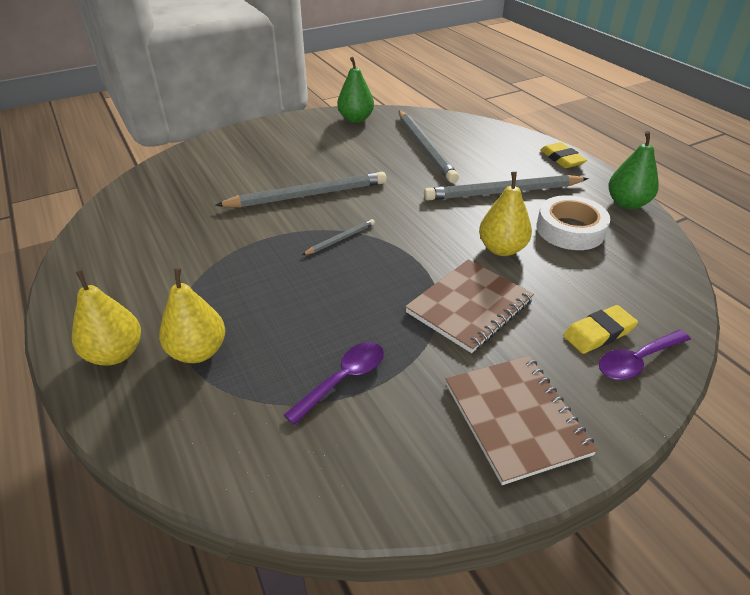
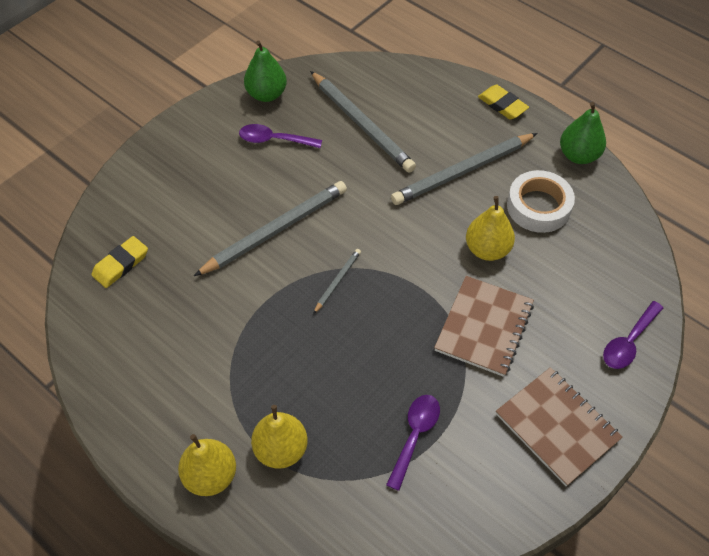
camera: 20 degrees left, 15 degrees up
(344, 144) = (274, 140): none -> purple spoon
(598, 333) = (593, 322): yellow eraser -> yellow eraser (121, 264)

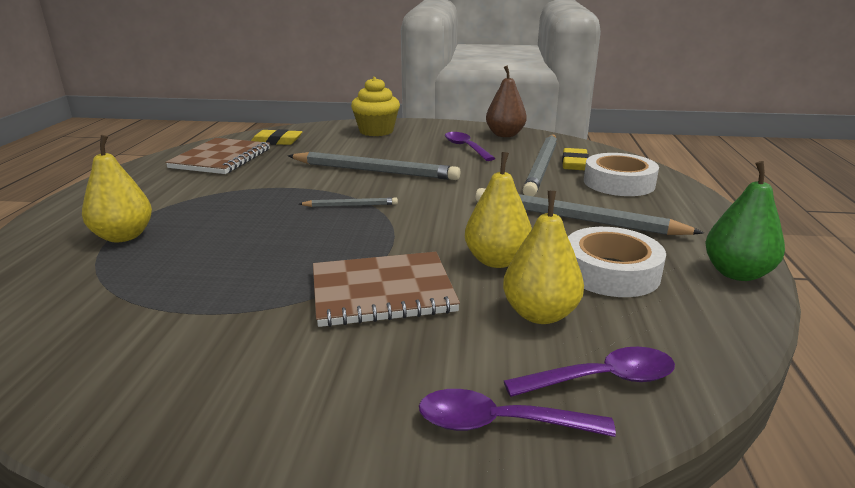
camera: 55 degrees right, 30 degrees down
(165, 174) = (376, 131): none -> yellow cupcake
(210, 476) = (79, 218): yellow pear -> yellow pear (540, 314)
(266, 94) = (505, 135): green pear -> brown pear
(415, 436) = (180, 296): purple spoon -> purple spoon (601, 379)
(427, 105) = (619, 183): none -> white tape
(502, 105) = (700, 212): yellow eraser -> yellow eraser (574, 163)
(557, 427) = (266, 401): brown notebook -> brown notebook (221, 158)

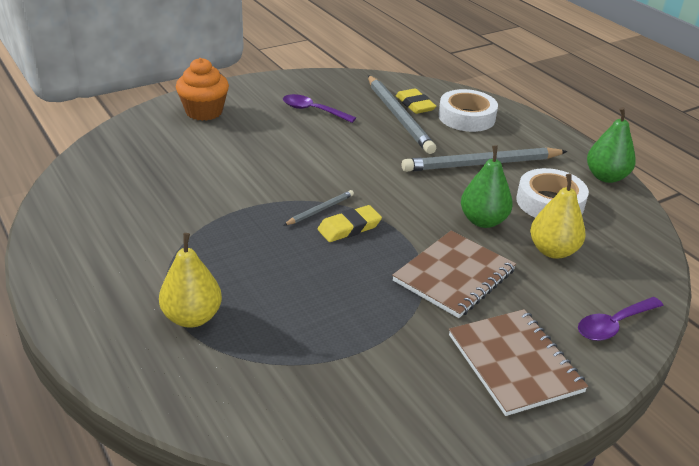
camera: 40 degrees left, 10 degrees up
(221, 158) = (111, 198): brown notebook -> brown notebook (514, 363)
(277, 141) = (127, 156): yellow eraser -> yellow eraser (349, 227)
(374, 171) = (280, 165): grey pencil -> none
(376, 131) = (204, 112): yellow cupcake -> orange cupcake
(497, 261) = (483, 221): yellow pear -> green pear
(505, 135) = (322, 84): brown pear -> none
(601, 379) = (623, 278): purple spoon -> none

